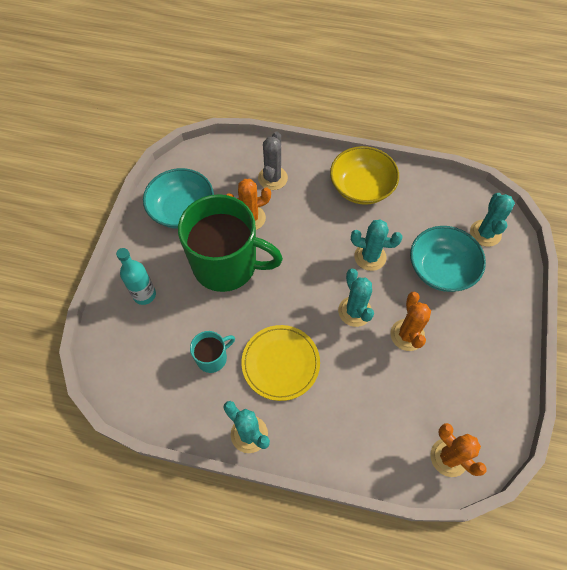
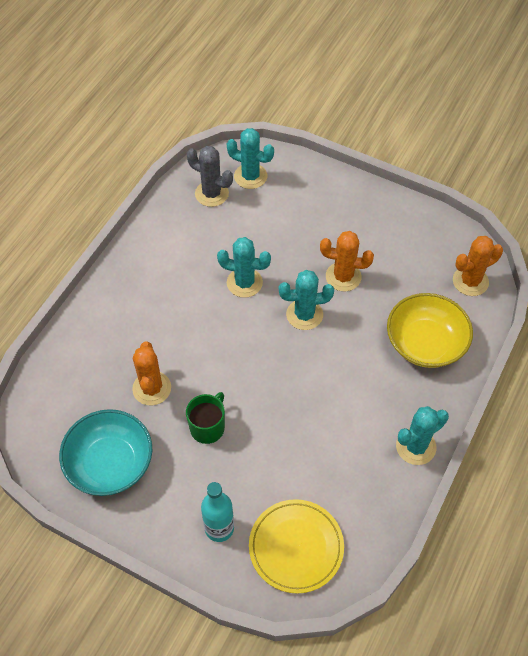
camera: 75 degrees left, 5 degrees down
(212, 358) = (321, 466): turquoise mug -> none
(227, 265) = (208, 427): green mug -> green mug, size x0.44
(272, 178) = (103, 351): grey cactus -> grey cactus (211, 194)
(280, 363) = (345, 399): yellow plate -> yellow plate (296, 547)
(361, 187) = (152, 265): yellow bowl -> yellow bowl (425, 343)
(370, 257) = (244, 283): turquoise cactus -> turquoise cactus turned 75 degrees clockwise
(441, 269) = (279, 225): turquoise bowl -> none

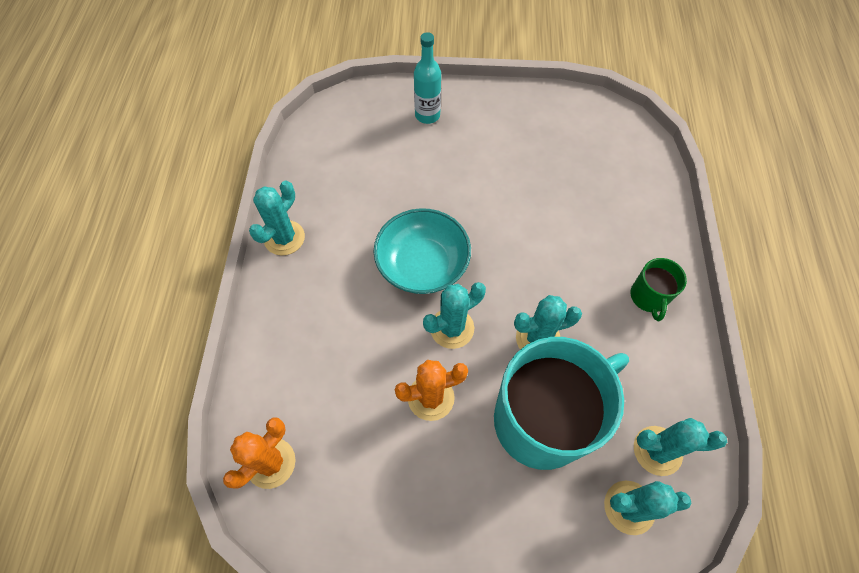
camera: 155 degrees right, 5 degrees up
(110, 463) = (543, 125): turquoise bowl -> turquoise bowl (422, 264)
(152, 388) = (554, 193): orange cactus -> none
(208, 427) = (482, 181): green mug -> green mug (648, 297)
(211, 194) = (657, 450): grey cactus -> turquoise cactus
(273, 235) = (543, 419): none -> turquoise mug
(296, 547) = (360, 125): yellow plate -> none
(425, 343) = (305, 351): yellow bowl -> none

